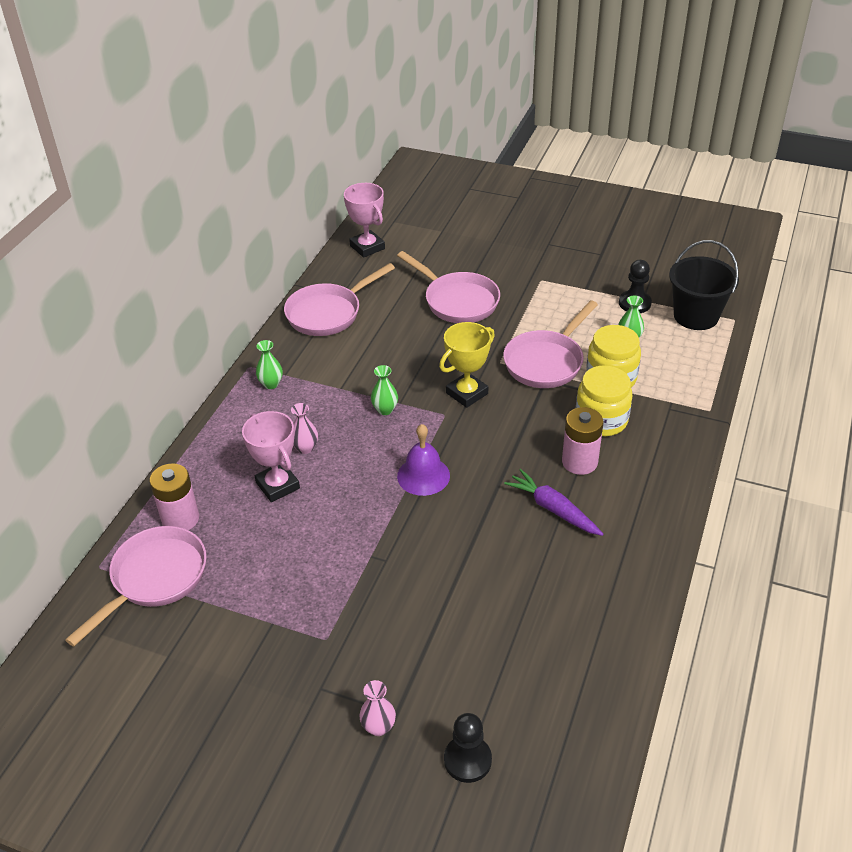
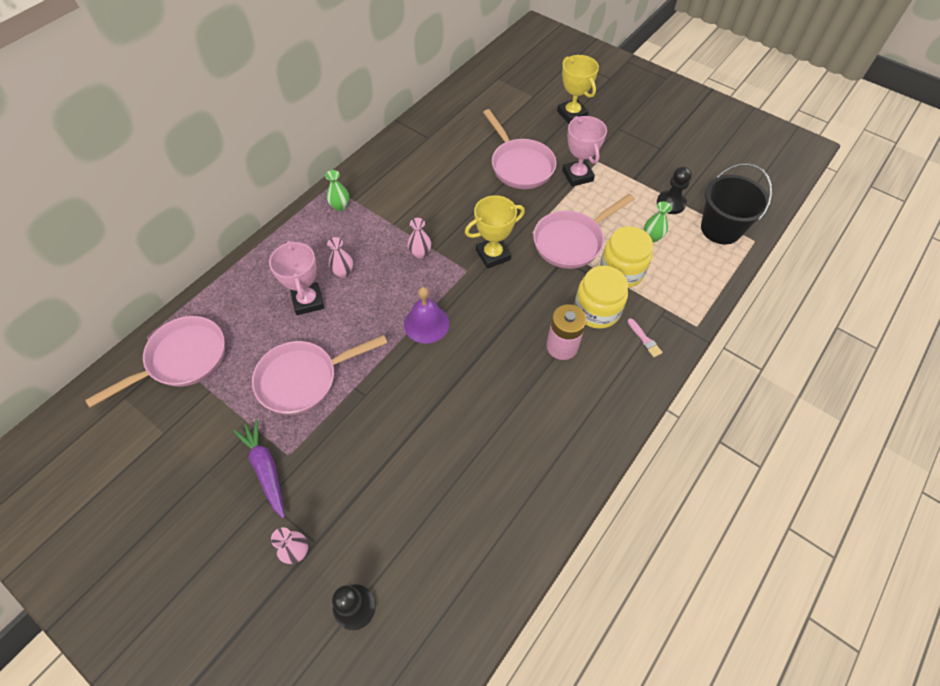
camera: 15 degrees right, 15 degrees up
(180, 519) = (223, 311): pink battery -> none
(328, 313) = (411, 152): pink pan -> pink pan (303, 379)
(367, 247) = (466, 98): pink trophy -> pink trophy (577, 176)
(385, 410) = (420, 253): green vase -> pink vase
(492, 240) = (572, 114): none -> yellow trophy
(553, 509) = (521, 386): purple carrot -> purple carrot (265, 469)
(662, 435) = (644, 339): none -> pink brush

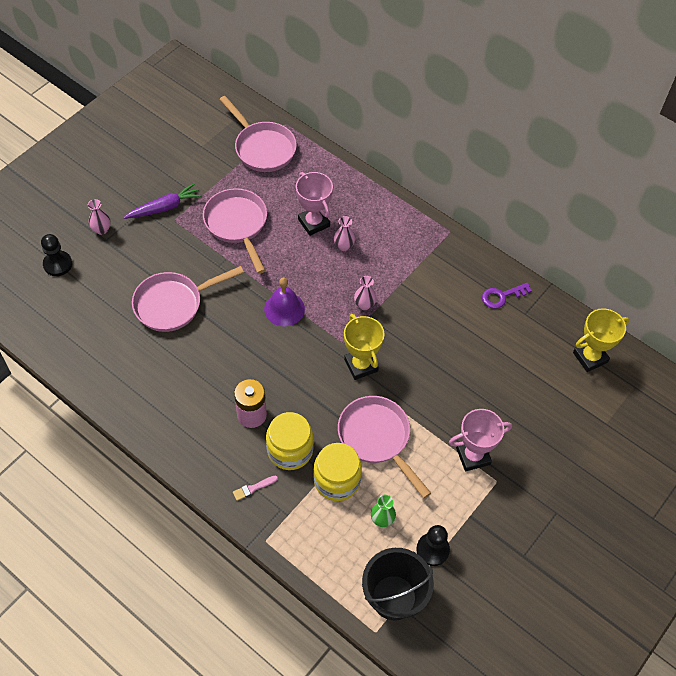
camera: 90 degrees right, 0 degrees up
(308, 301) = (313, 223): pink trophy -> pink trophy turned 75 degrees clockwise
(340, 206) = (423, 240): green vase -> none
(409, 152) = (501, 296): none -> purple key
(520, 165) = (486, 399): pink pan -> pink pan (173, 304)
(572, 114) = (577, 463): yellow trophy -> yellow trophy (590, 357)

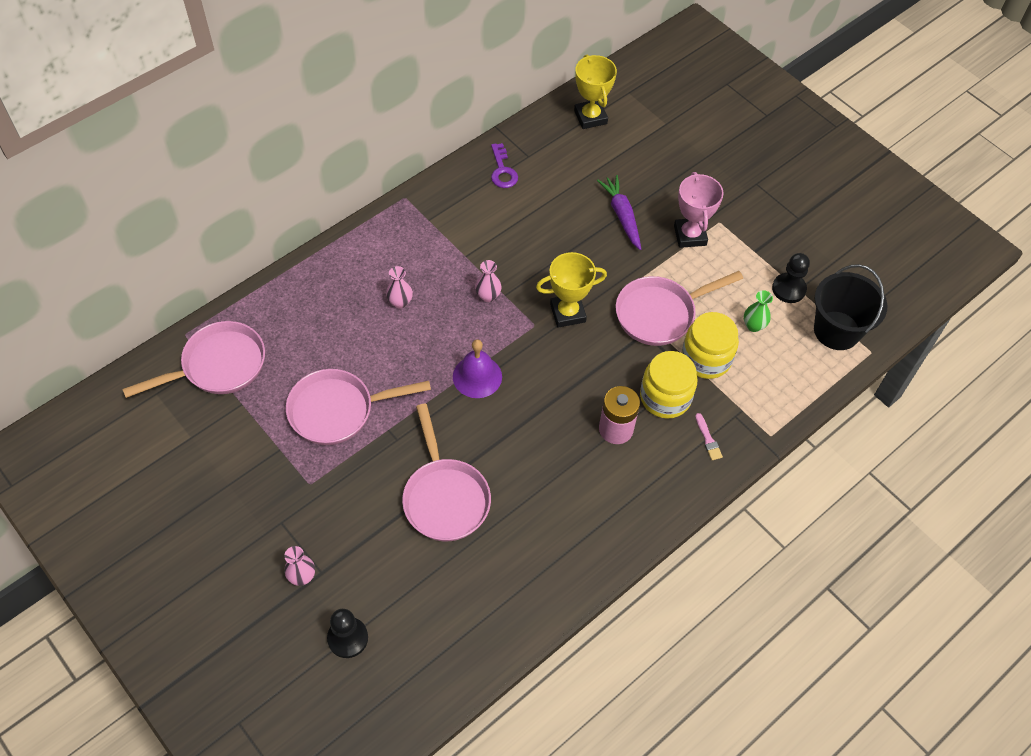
camera: 80 degrees left, 0 degrees up
(165, 207) = (285, 493): purple carrot -> purple carrot (621, 215)
(313, 223) = (357, 327): pink trophy -> none

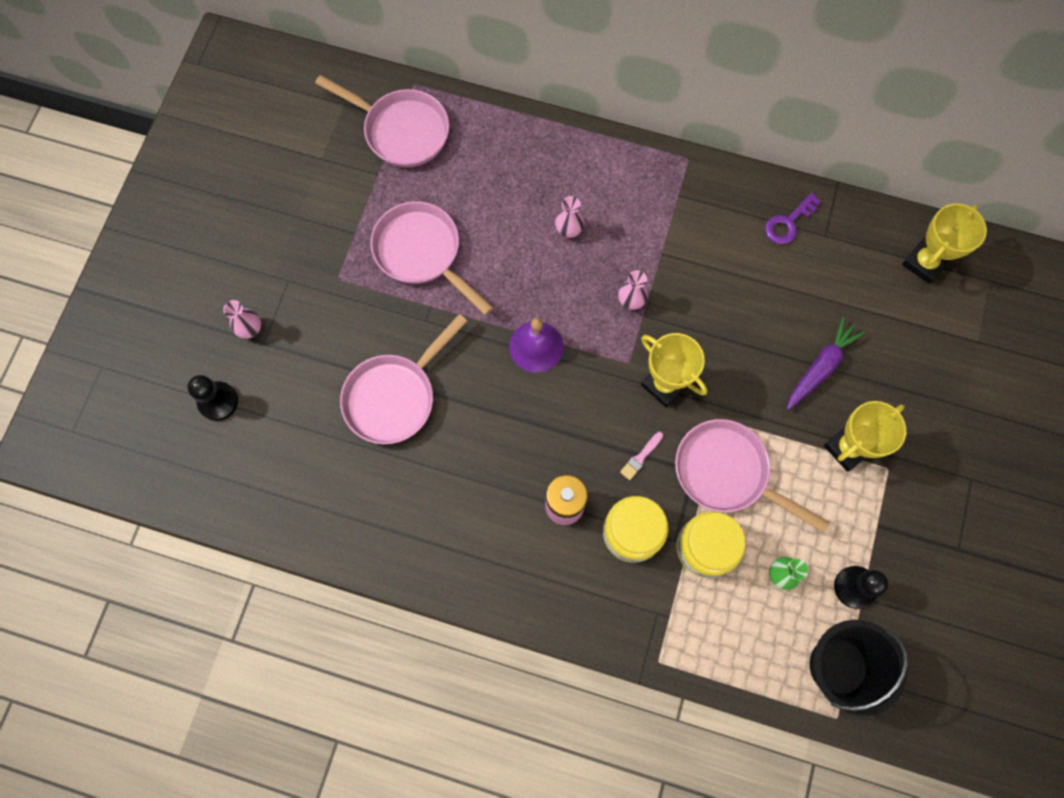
camera: 60 degrees right, 15 degrees up
(690, 235) = (847, 448): pink trophy -> yellow trophy
(708, 439) = (612, 601): pink brush -> pink brush (640, 457)

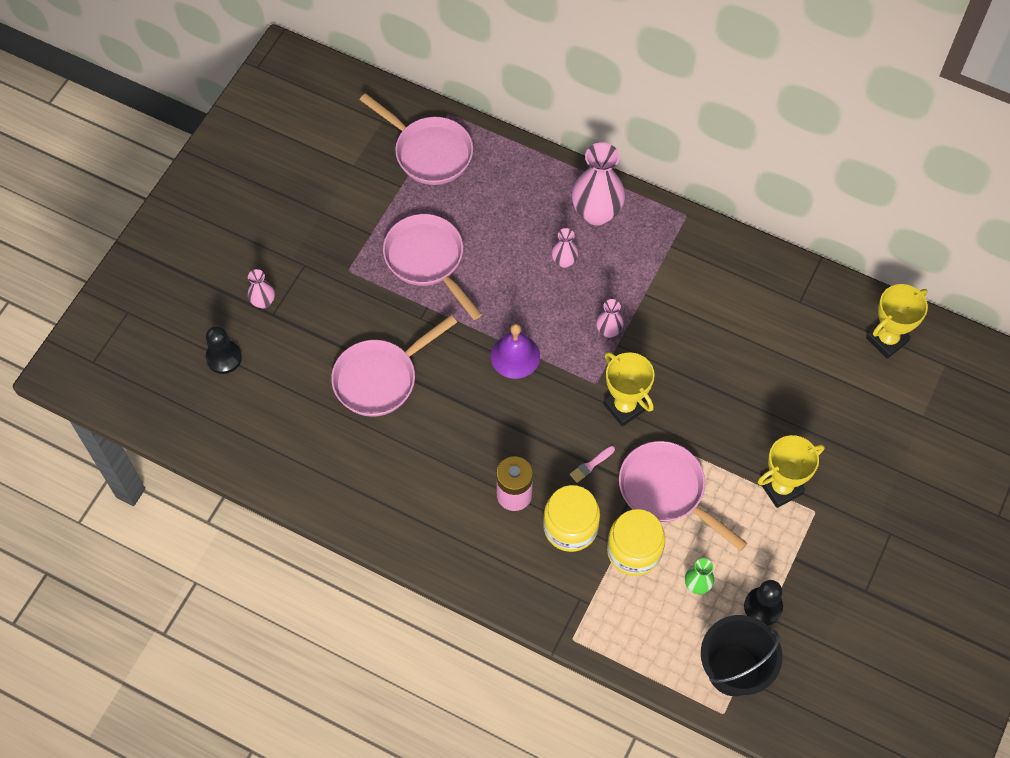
camera: 10 degrees right, 10 degrees down
(593, 170) = (596, 213): none -> pink vase
(788, 223) = (767, 285): purple key -> none
(820, 367) = (771, 414): purple carrot -> none

